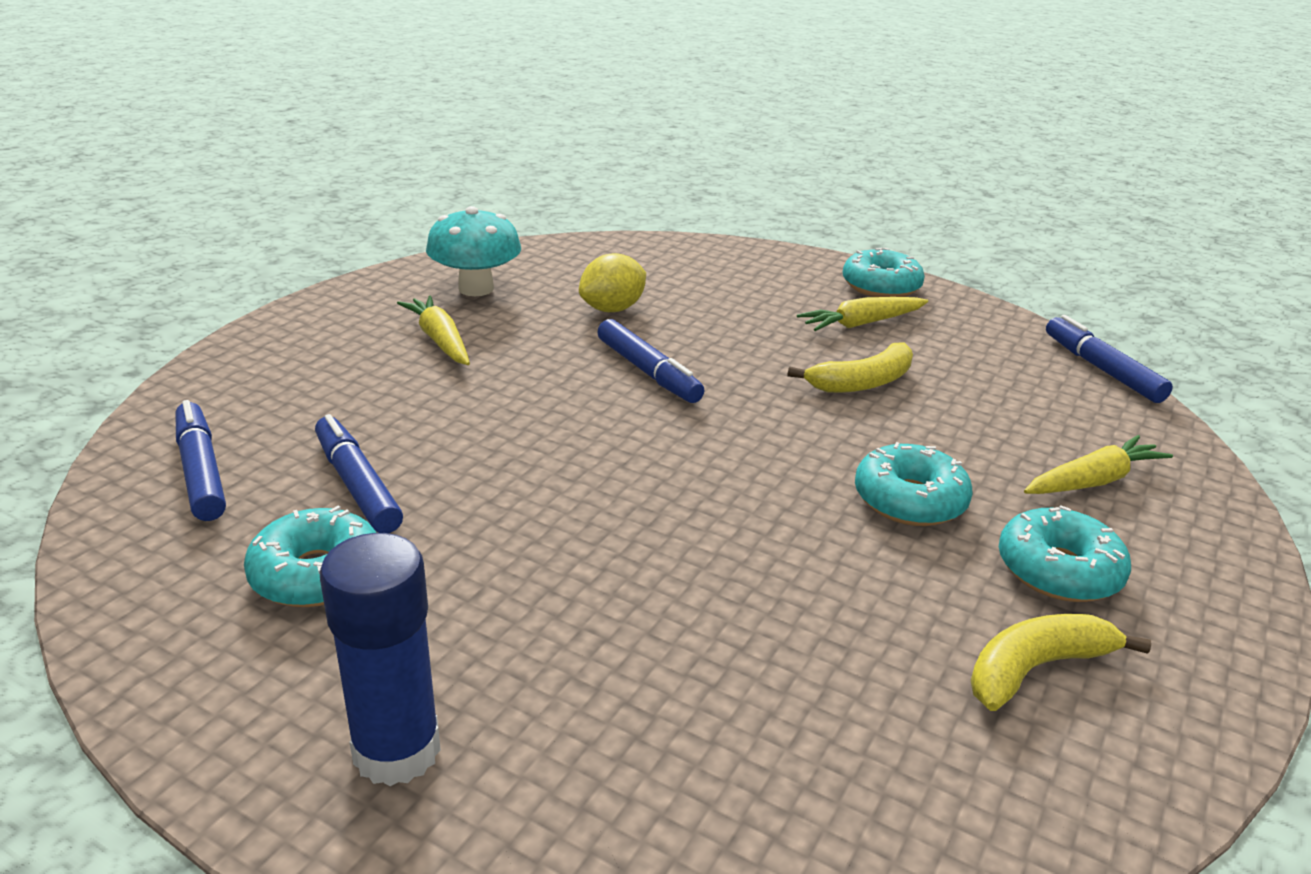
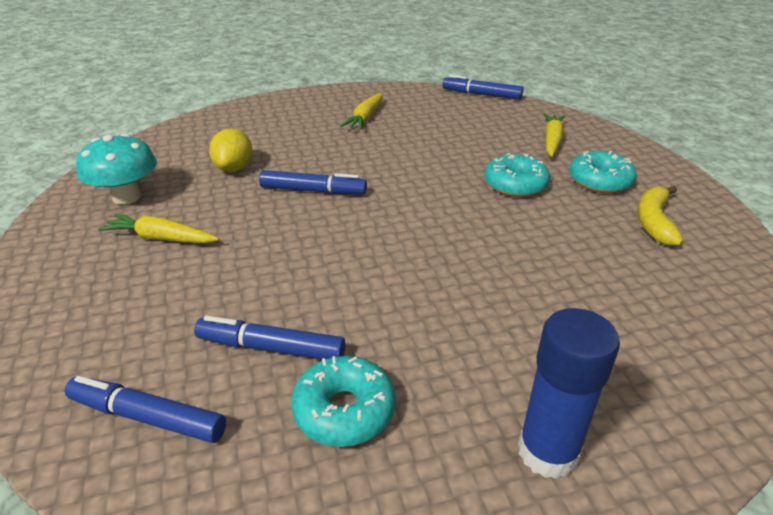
camera: 45 degrees left, 5 degrees up
(862, 382) = (412, 144): yellow banana -> none
(881, 286) = (343, 96): turquoise donut -> none

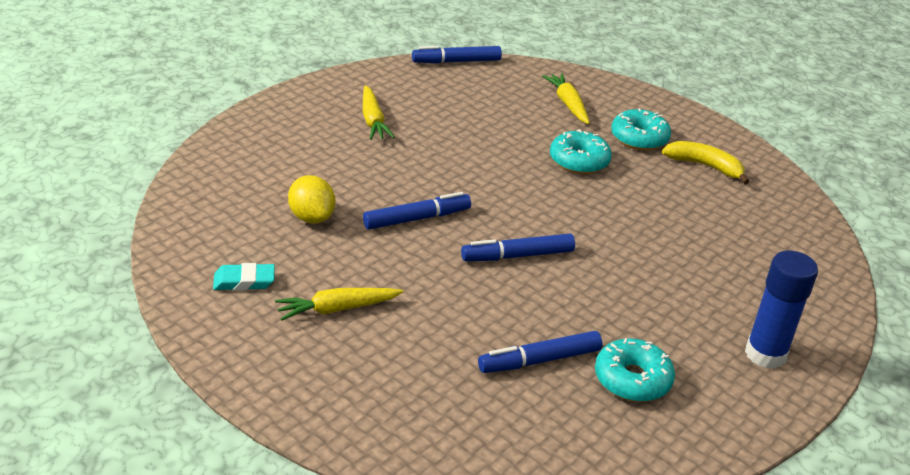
camera: 35 degrees left, 0 degrees up
(127, 197) = (244, 281): turquoise mushroom -> turquoise eraser
(148, 417) = (512, 437): blue marker -> blue marker (517, 256)
(654, 222) = (705, 166): yellow banana -> yellow banana turned 135 degrees clockwise

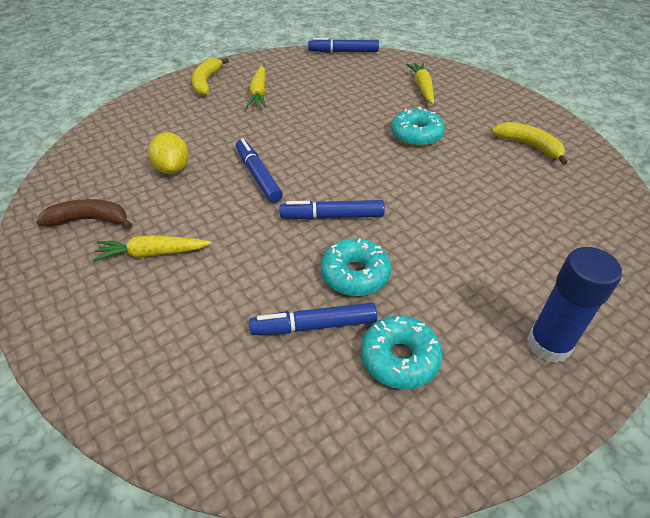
camera: 15 degrees right, 10 degrees up
(244, 281) = (89, 220): turquoise eraser -> brown banana
(299, 110) = (206, 82): none -> yellow banana
(417, 219) = (258, 176): blue marker -> blue marker turned 105 degrees counterclockwise
(639, 138) = (475, 118): turquoise donut -> turquoise donut (355, 274)

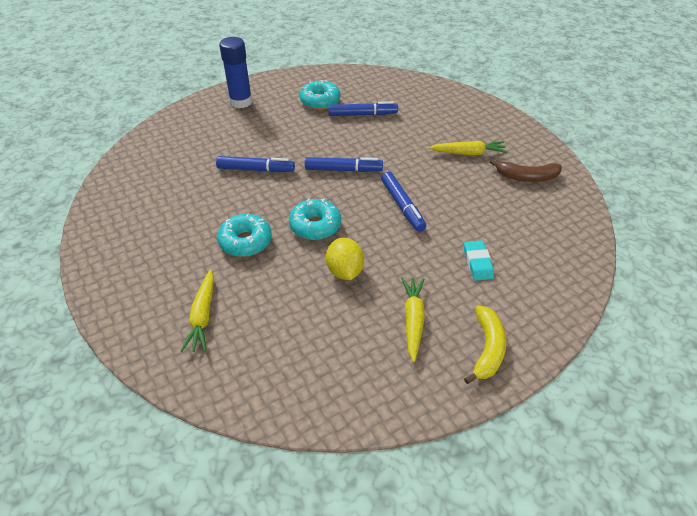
camera: 175 degrees left, 0 degrees up
(172, 168) = (480, 217): yellow lemon -> yellow lemon (345, 271)
(192, 130) = (477, 263): none -> turquoise eraser
(343, 51) = (284, 417): blue marker -> blue marker (256, 169)
(355, 274) = (334, 135): turquoise donut -> turquoise donut (315, 225)
(529, 146) = (145, 221): yellow banana -> none

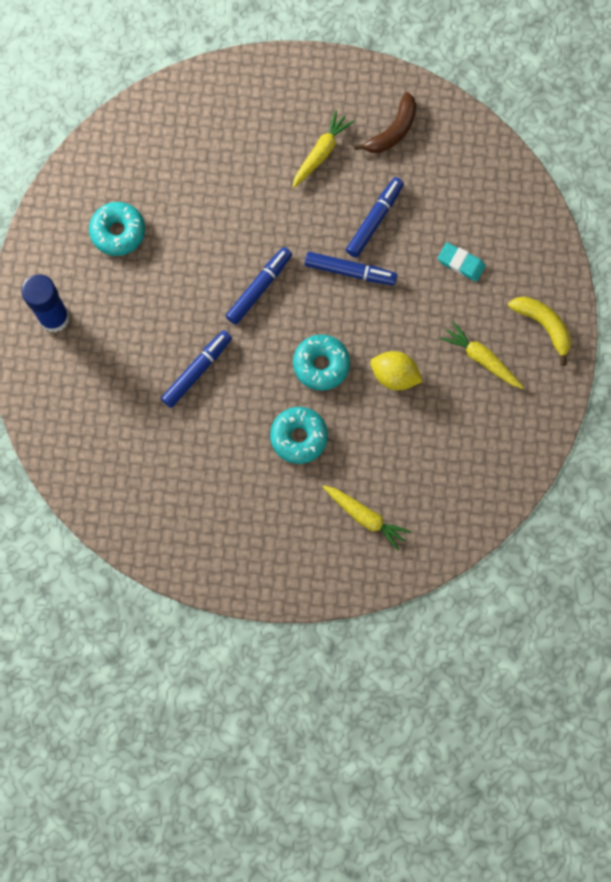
camera: 55 degrees left, 30 degrees up
(362, 114) = (179, 205): blue marker -> blue marker (374, 220)

